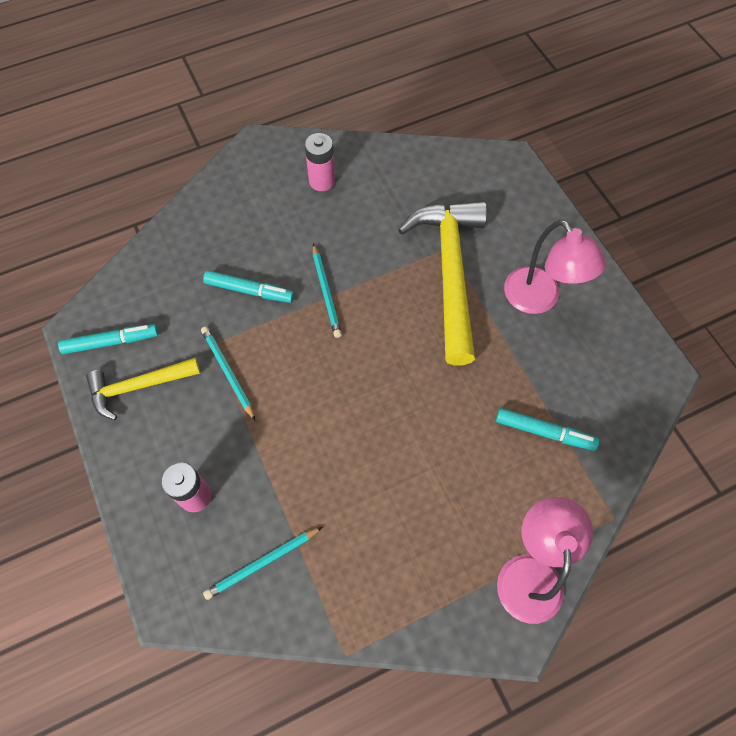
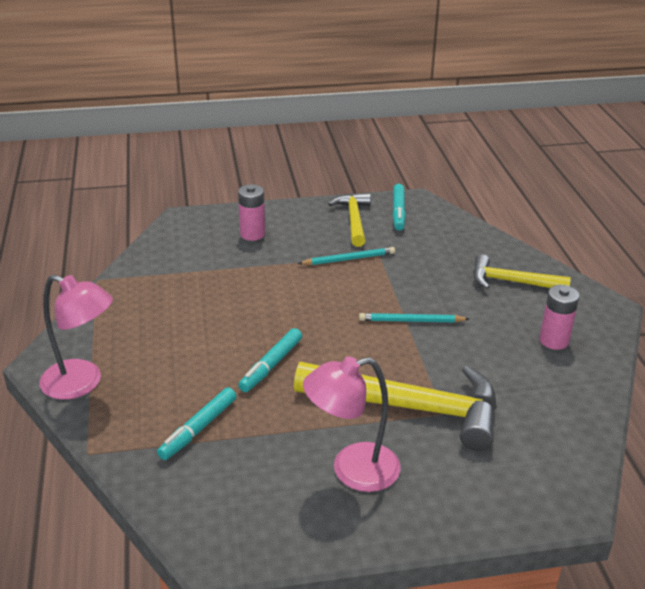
camera: 105 degrees right, 30 degrees down
(235, 218) = (512, 282): none -> yellow hammer
(249, 291) = (426, 279): turquoise marker -> turquoise marker (271, 365)
(262, 563) = (185, 255): turquoise pencil -> none

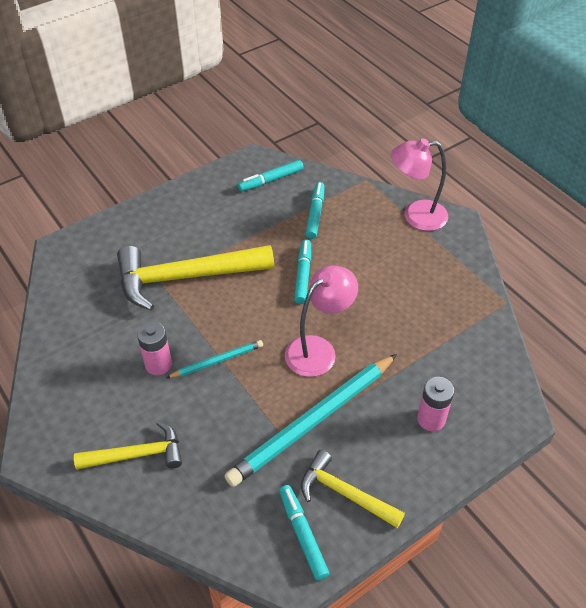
camera: 155 degrees right, 15 degrees up
(217, 503) = (271, 180): none -> turquoise marker
(348, 259) = (313, 421): turquoise pencil -> turquoise pencil, size x2.06
(352, 470) = (204, 222): pink lamp -> pink lamp (318, 349)
(354, 220) = (345, 493): yellow hammer -> yellow hammer turned 150 degrees clockwise
(554, 340) = (85, 386): pink battery -> pink battery (158, 364)

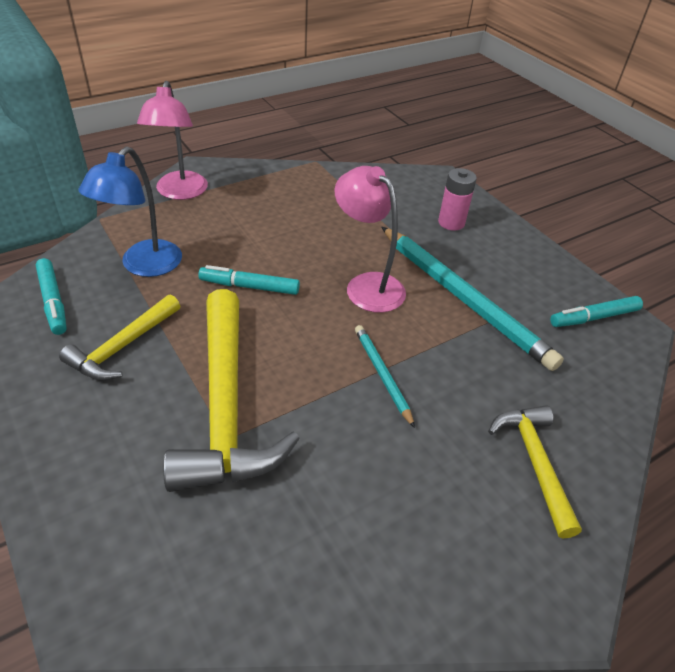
camera: 90 degrees left, 5 degrees down
(158, 364) = (387, 440): pink battery -> none
(315, 214) = (144, 266): turquoise marker -> blue lamp
(345, 493) = (542, 285): yellow hammer -> yellow hammer (123, 346)

